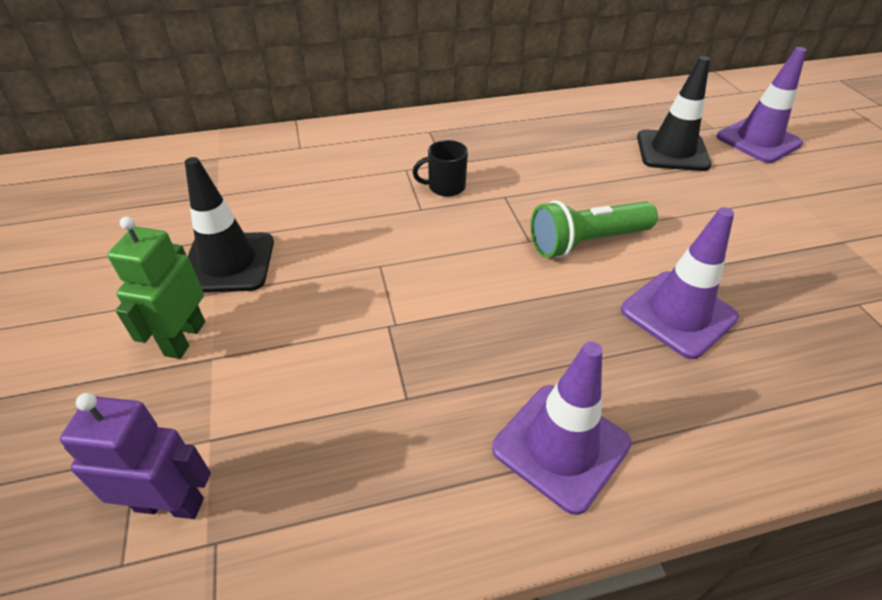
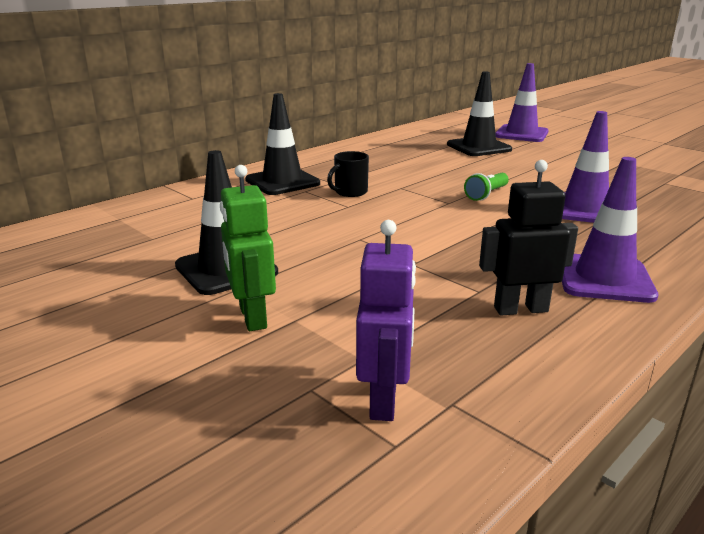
camera: 30 degrees left, 20 degrees down
(170, 504) = (384, 400): purple robot -> purple robot turned 120 degrees clockwise
(398, 148) = (282, 182): none -> black traffic cone
(415, 448) = (520, 309): none -> black robot
(587, 242) = (486, 194): green flashlight -> green flashlight, size x0.60

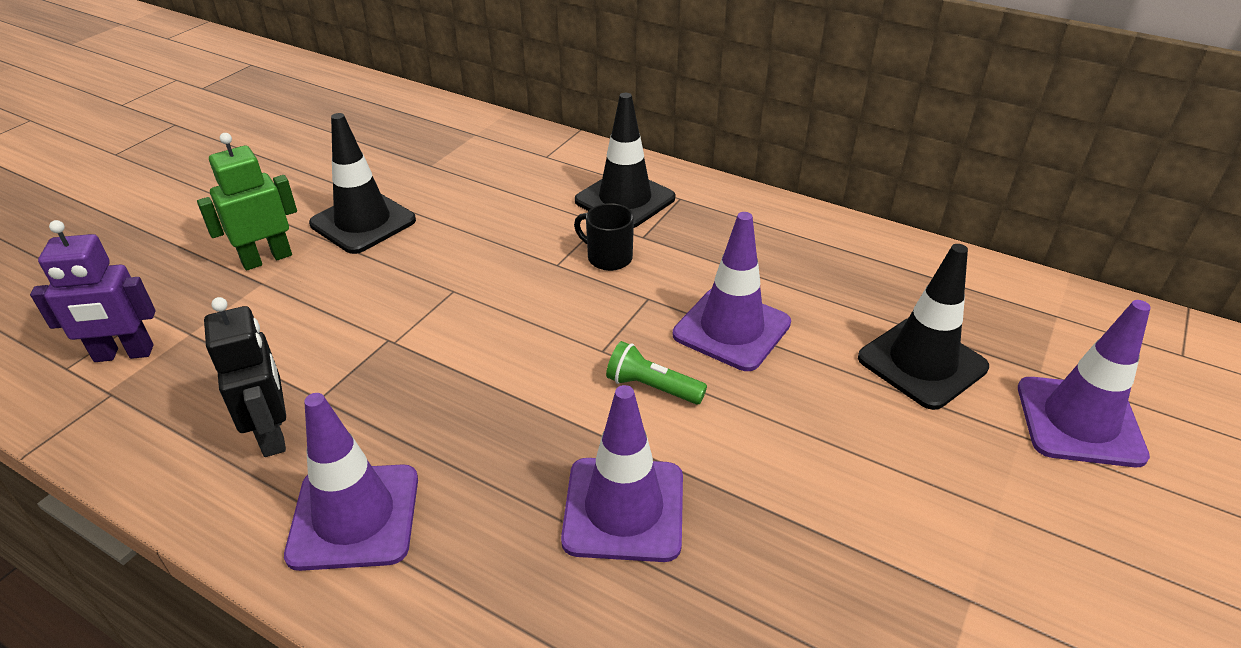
camera: 75 degrees right, 15 degrees up
(439, 174) = (731, 329): none -> purple traffic cone

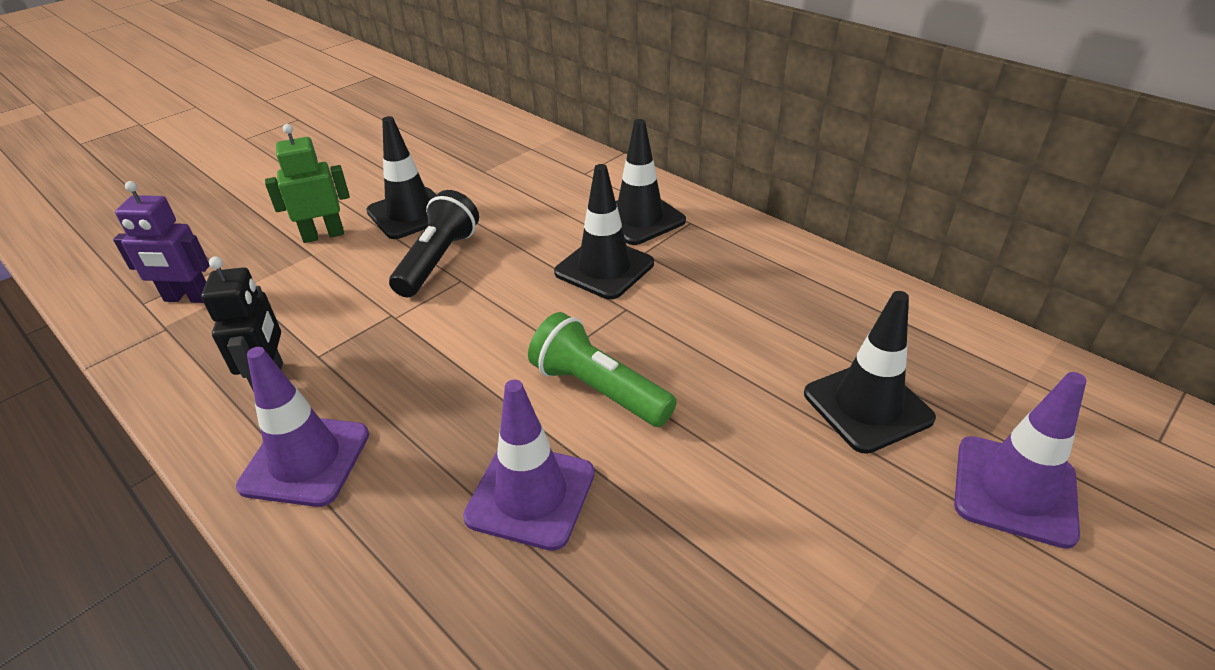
camera: 15 degrees right, 0 degrees up
(418, 271) = (438, 260): none -> black flashlight
(608, 257) = (604, 268): black mug -> black traffic cone
(652, 387) = (598, 390): green flashlight -> green flashlight, size x1.66
(731, 329) = (692, 347): purple traffic cone -> none

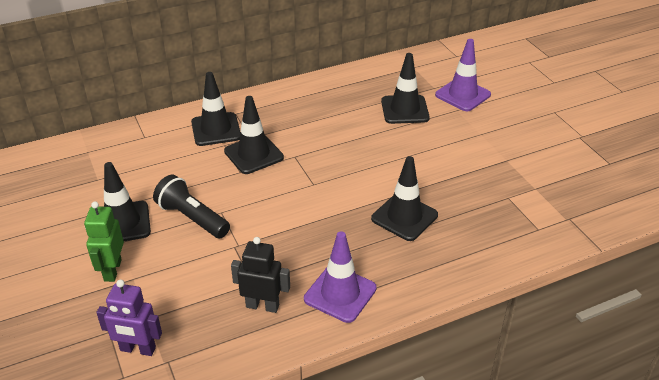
camera: 70 degrees left, 0 degrees up
(187, 298) = (137, 349): purple robot -> purple robot turned 75 degrees clockwise
(531, 495) = (404, 217): purple traffic cone -> black traffic cone
(598, 390) = (349, 180): green flashlight -> none

